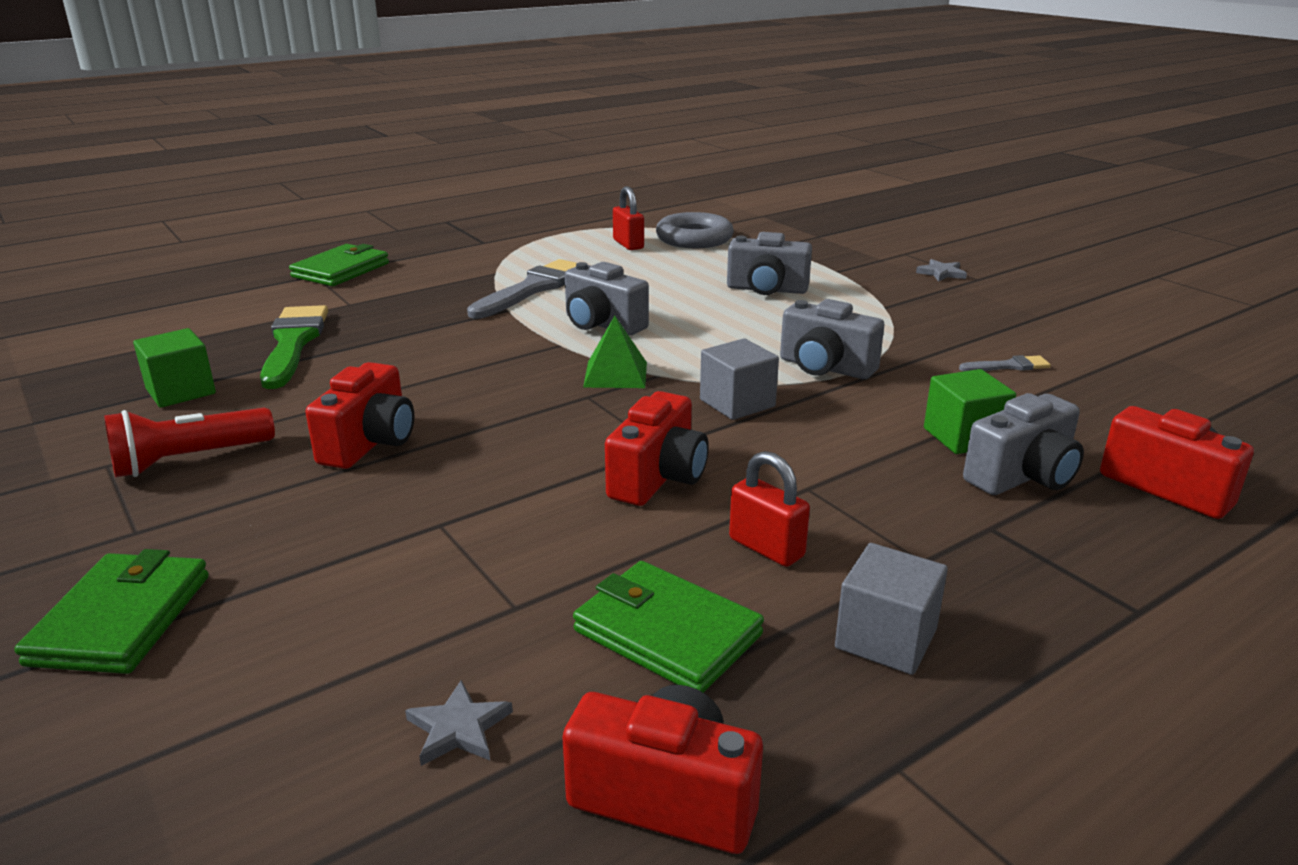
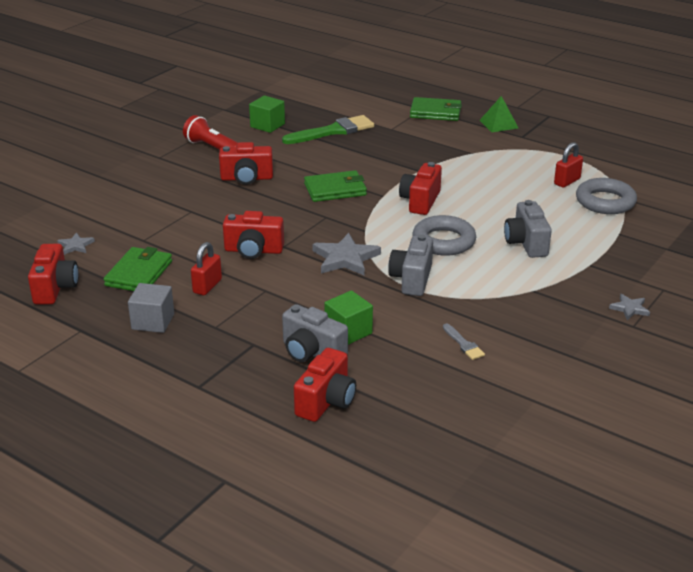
camera: 70 degrees right, 5 degrees up
(121, 619) = (109, 174): green wallet -> green wallet (335, 189)
(533, 288) = (457, 170): grey brush -> none
(602, 324) = (420, 201): grey camera -> red camera
(616, 374) = (356, 218): green pyramid -> green pyramid (498, 124)
(730, 331) = (443, 241): none -> grey ring
(737, 403) = (345, 258): grey cube -> grey star

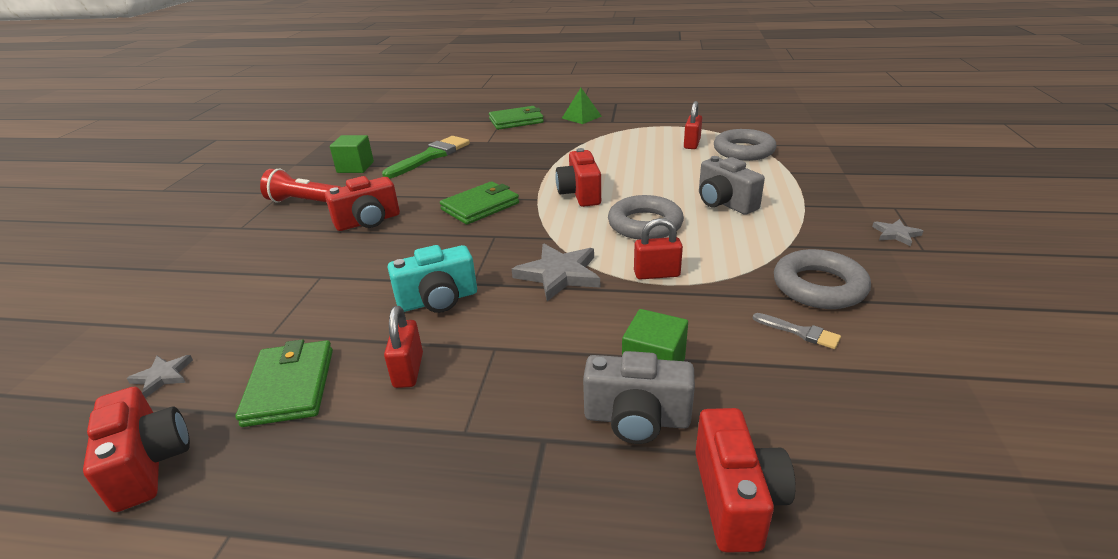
camera: 25 degrees left, 0 degrees up
(153, 321) = (357, 462): grey cube -> none
(253, 250) = (438, 300): red camera -> turquoise camera
(412, 279) = (656, 274): grey camera -> red padlock
(515, 323) = (819, 286): none -> grey ring

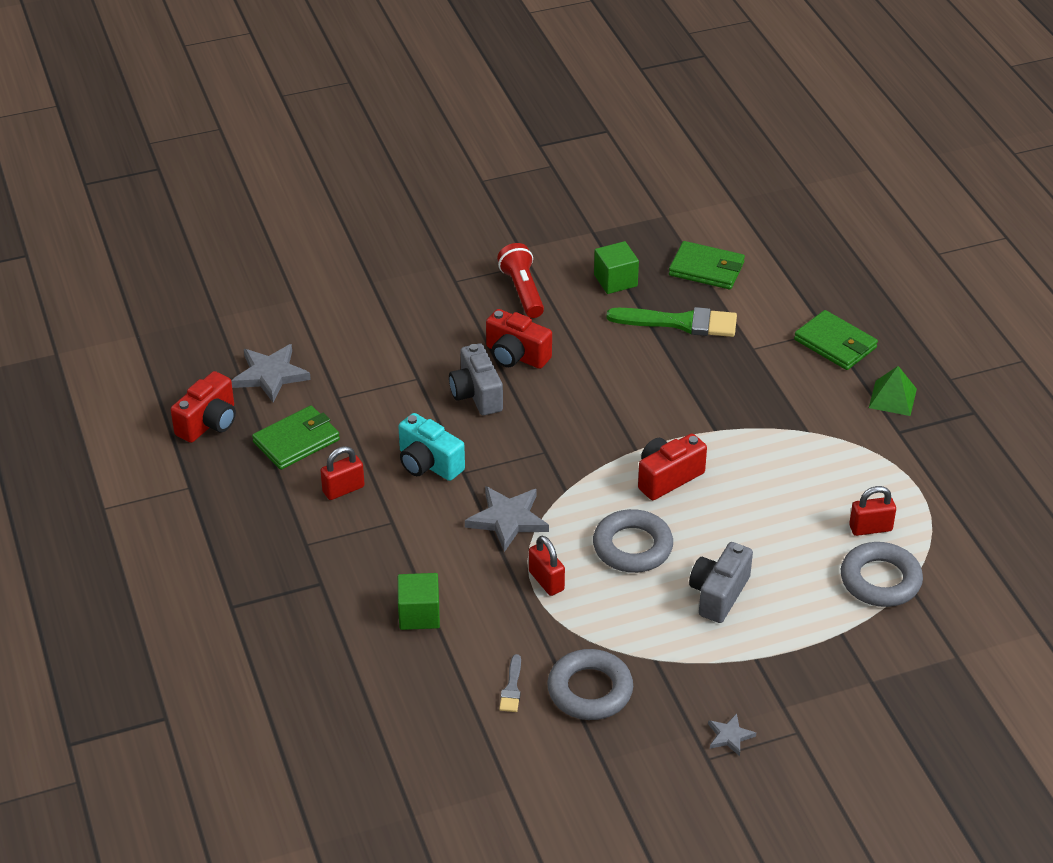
camera: 60 degrees right, 10 degrees up
(163, 376) = (270, 375): grey star -> grey star, size x1.87
(480, 206) = (593, 416): green wallet -> green wallet (706, 269)
(636, 419) = (362, 621): grey camera -> grey camera (476, 394)
(736, 498) = (322, 683): red camera -> none

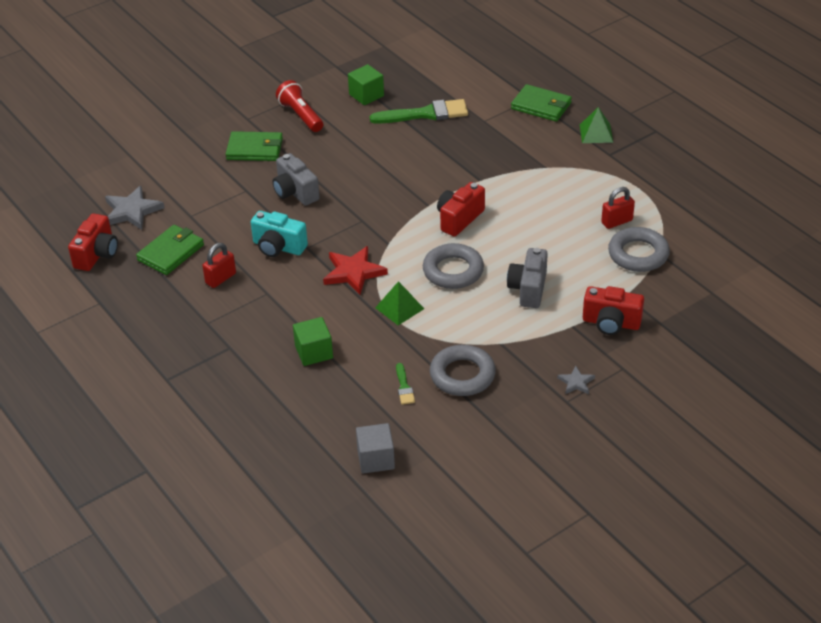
camera: 15 degrees left, 0 degrees up
(441, 774) = (376, 459): none -> grey cube
(507, 519) = (353, 272): grey star -> red star
(512, 688) = (404, 387): grey brush -> green brush
(516, 356) = (314, 160): red camera -> red camera (611, 323)
(546, 581) = (399, 308): red padlock -> green pyramid
(706, 269) = (429, 75): green wallet -> green wallet (255, 149)

